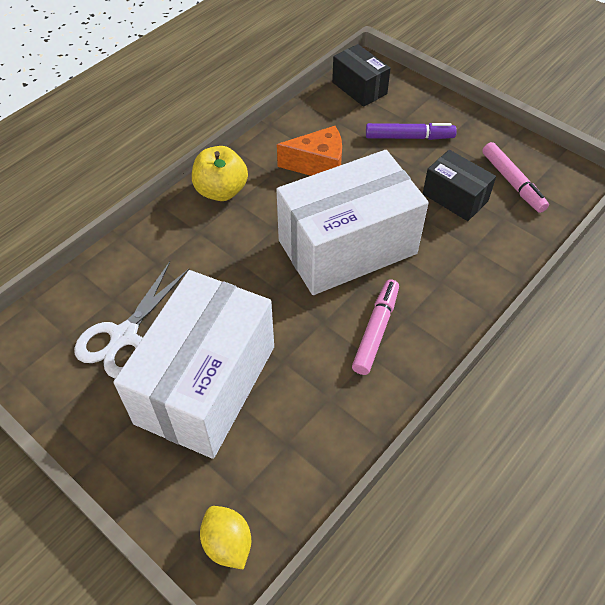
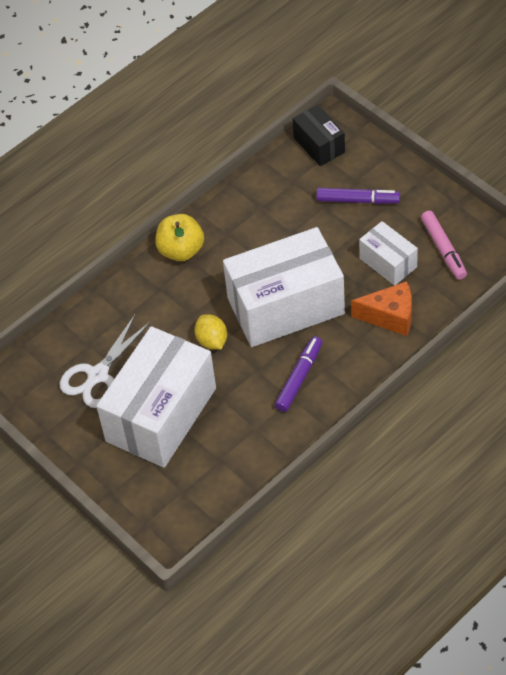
camera: 10 degrees right, 0 degrees up
(227, 543) = (172, 523): yellow lemon -> yellow lemon (212, 341)
(318, 165) = (270, 227): orange cheese -> orange cheese (390, 316)
(376, 330) = (299, 378): pink marker -> purple marker
(455, 197) = (388, 262): black box -> white box

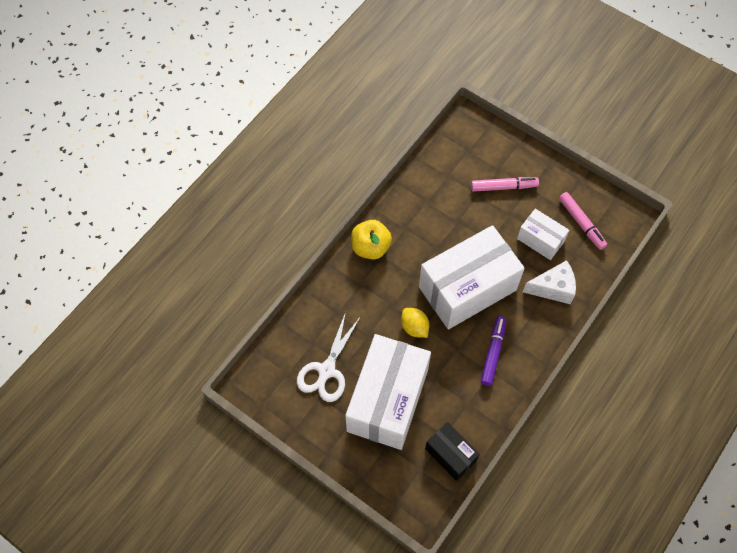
camera: 15 degrees left, 10 degrees up
(319, 145) = (461, 140): black box -> black box (450, 455)
(358, 200) = (503, 187): purple marker -> pink marker
(390, 316) = (553, 288): orange cheese -> white cheese

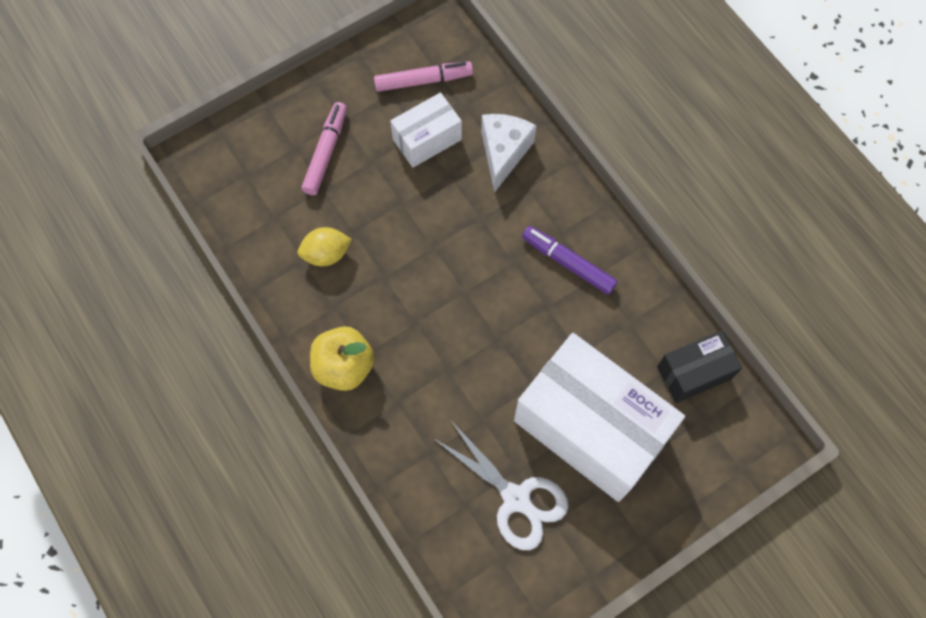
camera: 70 degrees left, 5 degrees up
(414, 327) = (494, 351): yellow lemon -> yellow lemon (326, 254)
(467, 288) = (462, 259): white box -> none

